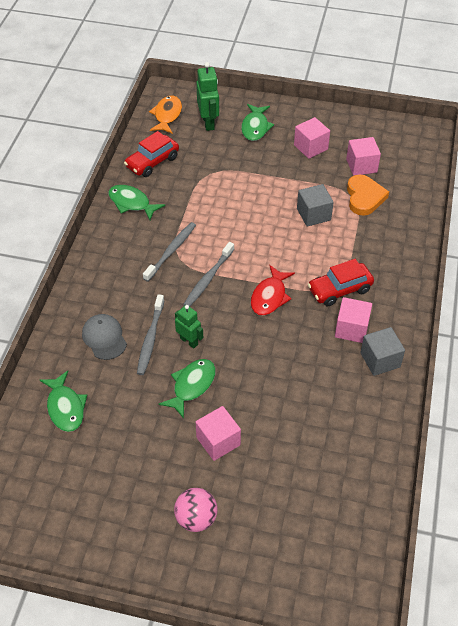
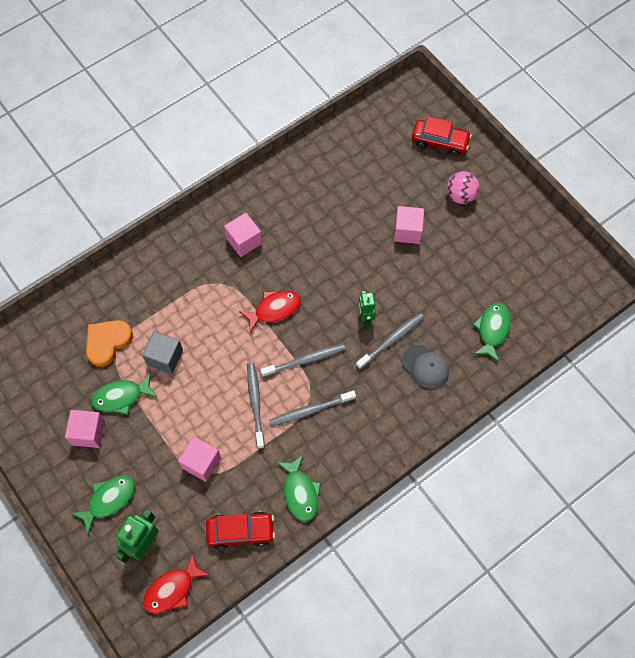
camera: 140 degrees left, 15 degrees up
(104, 338) = (425, 367): grey cap -> grey cap turned 60 degrees counterclockwise
(167, 115) = (172, 589): orange fish -> red fish
(192, 386) = (392, 281): green fish -> green fish (121, 396)
(217, 230) = (255, 403): none -> grey toothbrush
(340, 290) = (219, 276): red car -> red car (440, 141)
(361, 166) = (71, 376): pink cube -> pink cube (201, 462)
(380, 360) = (250, 206): grey cube -> none

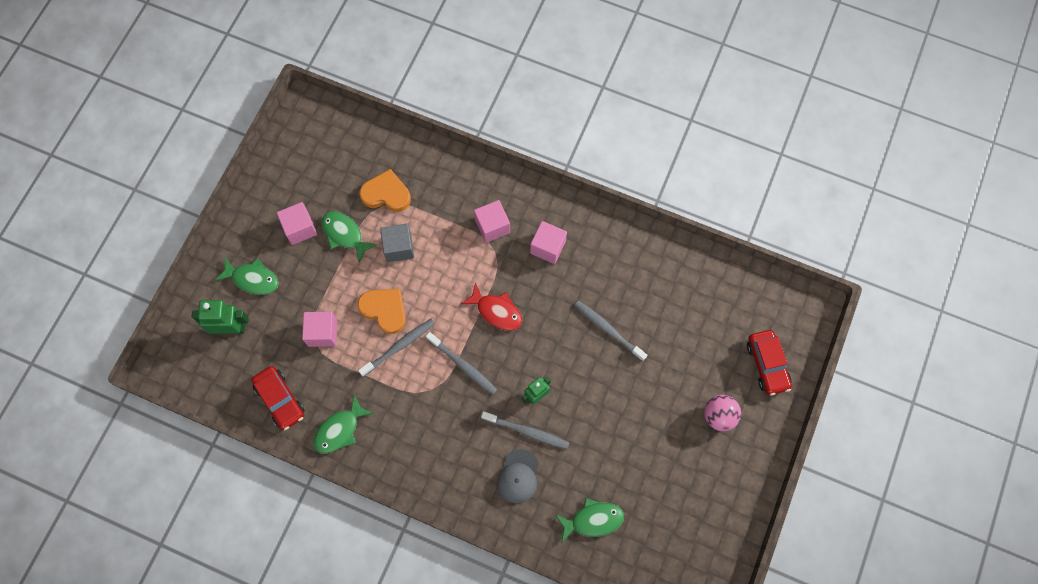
camera: 60 degrees right, 5 degrees up
(172, 589) = (205, 373): red fish -> none
(214, 399) = (384, 310): none -> orange heart
(310, 410) = (418, 396): grey toothbrush -> grey toothbrush (608, 329)
(407, 231) = (648, 386): pink cube -> pink cube (492, 226)

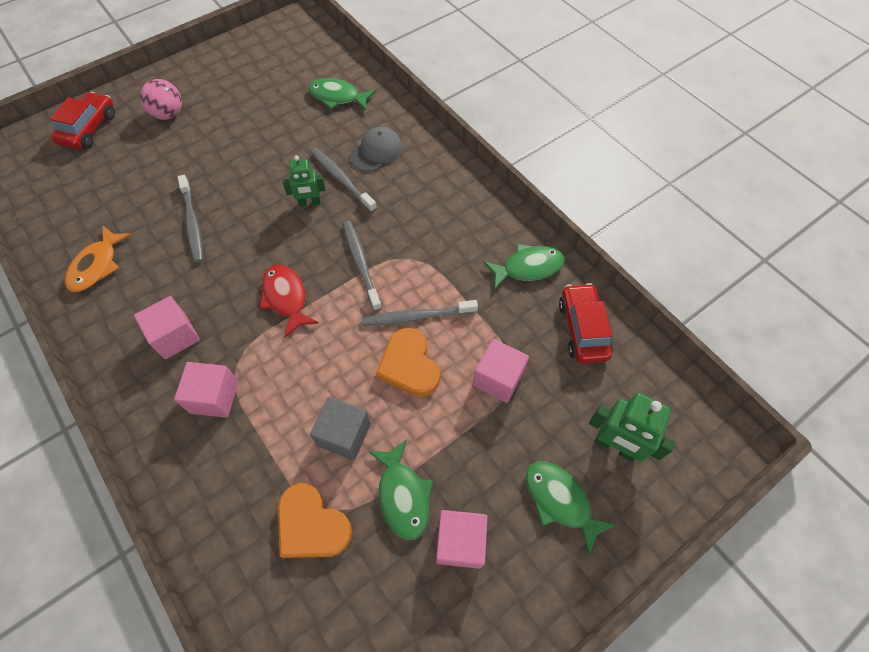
camera: 150 degrees left, 10 degrees down
(643, 262) = (97, 266): none -> orange fish

